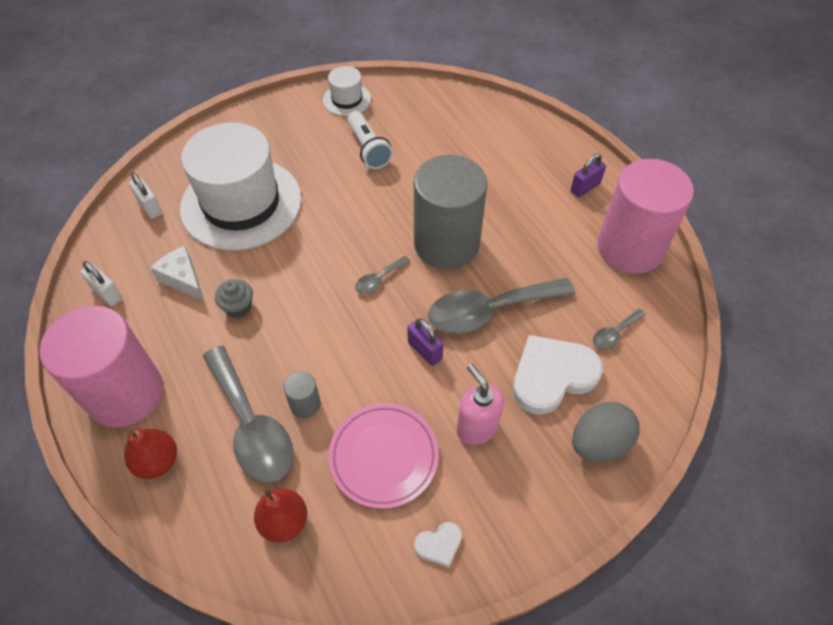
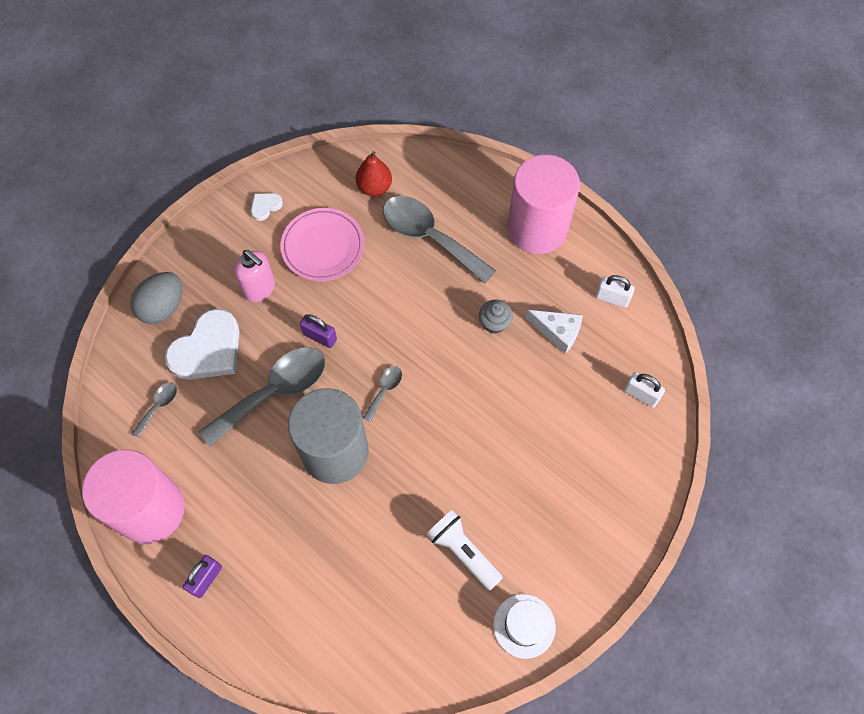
camera: 160 degrees right, 10 degrees up
(157, 461) = (481, 194): red pear -> none
(241, 203) = (556, 430): white hat -> none
(305, 404) = (397, 264): grey cylinder -> none

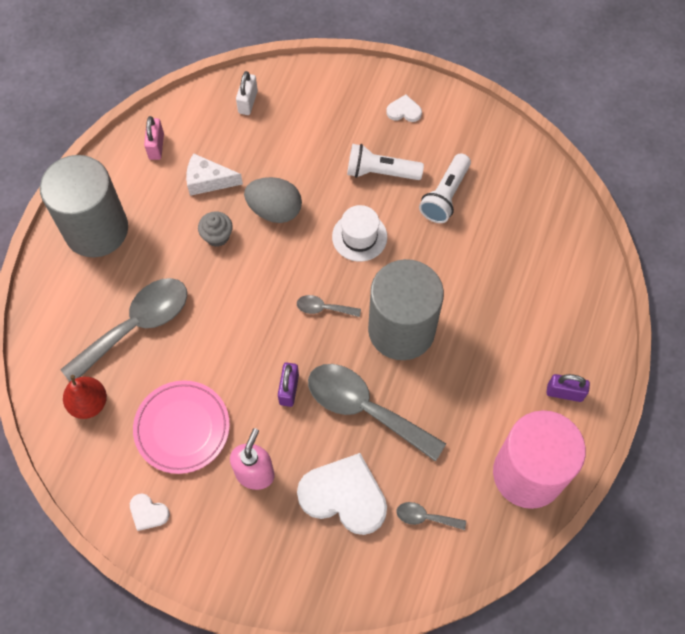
camera: 110 degrees left, 0 degrees up
(163, 307) = (313, 569): grey egg -> grey egg (275, 210)
(429, 237) = (136, 326): grey spoon -> grey spoon turned 150 degrees counterclockwise
(514, 496) = (380, 172): none -> white flashlight
(524, 626) = (483, 135): white hat -> white hat (359, 237)
(537, 228) = (96, 229): pink cylinder -> grey cylinder
(557, 332) = (208, 181): white cheese -> white cheese turned 90 degrees counterclockwise
(583, 549) = (404, 111): none -> white heart
(612, 298) = (156, 146): white padlock -> pink padlock

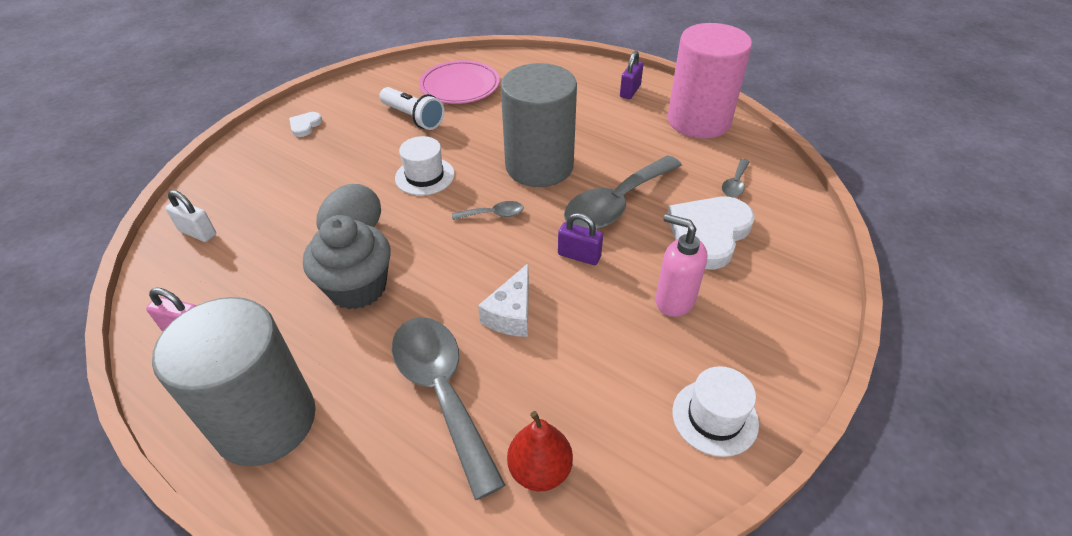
camera: 75 degrees left, 20 degrees down
(148, 513) = (715, 417): white heart -> white hat
(182, 428) = (603, 362): pink plate -> pink plate (460, 86)
(208, 181) = (276, 284): white cheese -> white cheese (511, 313)
(217, 236) = (357, 287): grey cupcake -> grey cupcake, size x1.87
(323, 308) = (493, 214): grey spoon -> grey spoon turned 120 degrees counterclockwise
(380, 172) = (361, 151): white flashlight -> none

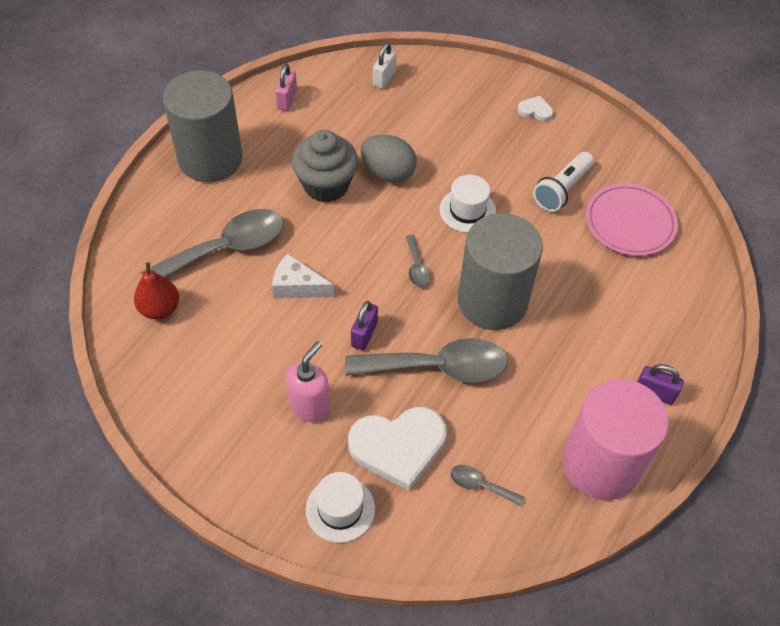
camera: 85 degrees right, 10 degrees up
(616, 204) = (438, 367): grey spoon -> grey spoon turned 135 degrees clockwise
(708, 233) = (398, 447): white heart -> white heart turned 135 degrees clockwise
(715, 417) = (191, 422): white hat -> white hat (340, 509)

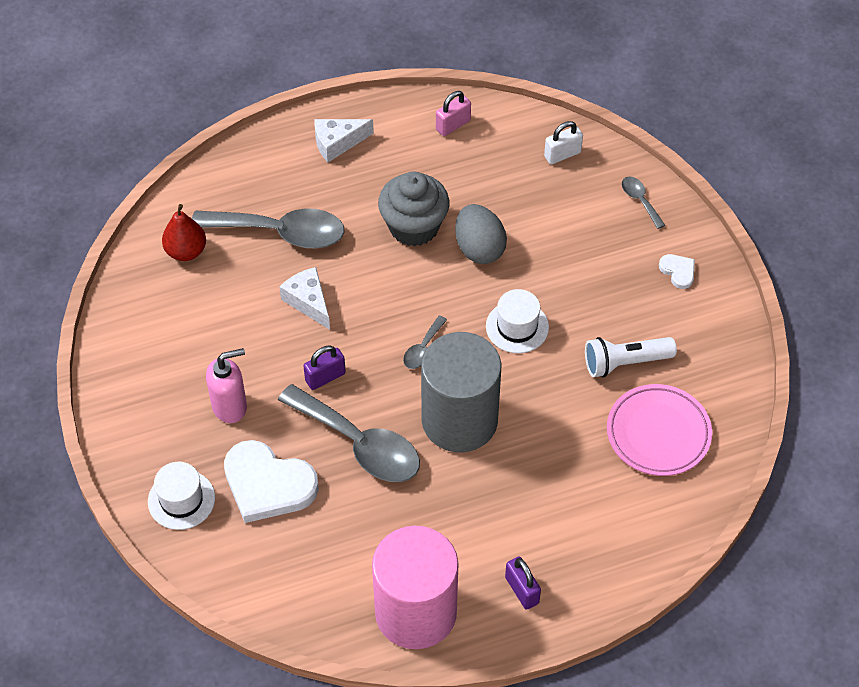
camera: 40 degrees right, 0 degrees up
(210, 159) = (337, 143): grey cylinder -> white cheese
(480, 485) = (303, 558): grey spoon -> grey spoon (640, 200)

